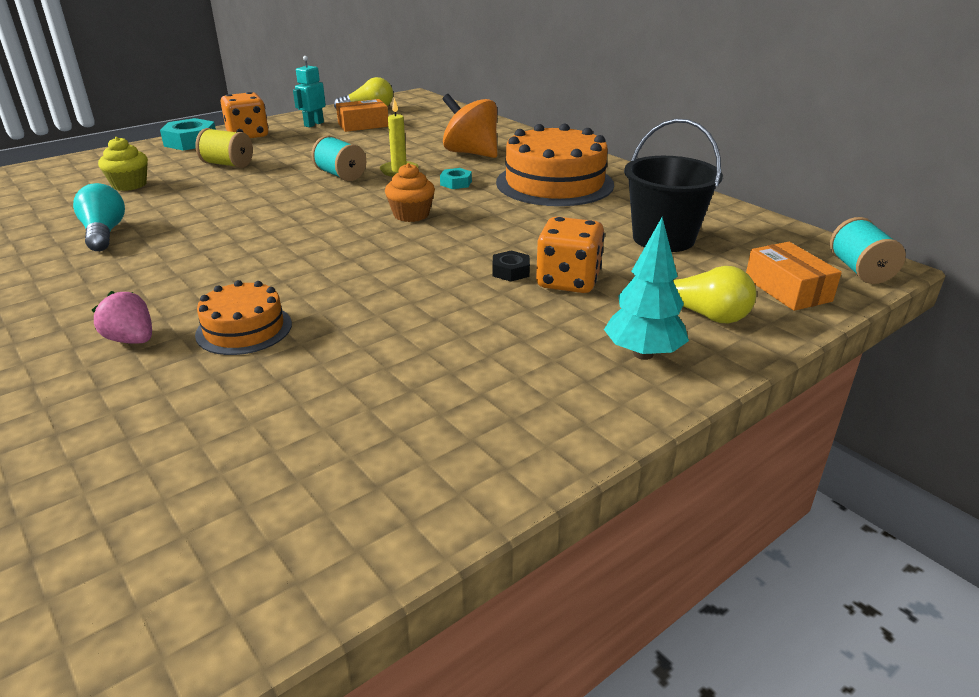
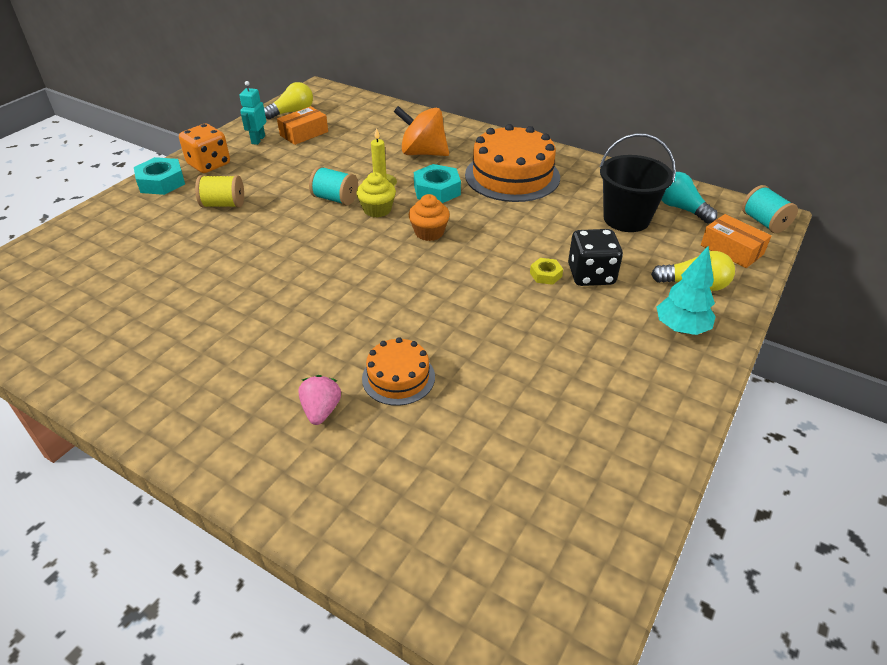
camera: 20 degrees left, 10 degrees up
(104, 233) = (188, 308): turquoise light bulb -> turquoise light bulb (681, 208)
(129, 185) = (154, 247): yellow cupcake -> yellow cupcake (377, 210)
(132, 340) = (321, 410): pink strawberry -> pink strawberry turned 75 degrees clockwise
(456, 183) = (437, 190): turquoise nut -> turquoise nut, size x1.82
(511, 271) = (545, 275): black nut -> yellow nut
(568, 281) = (591, 275): orange dice -> black dice

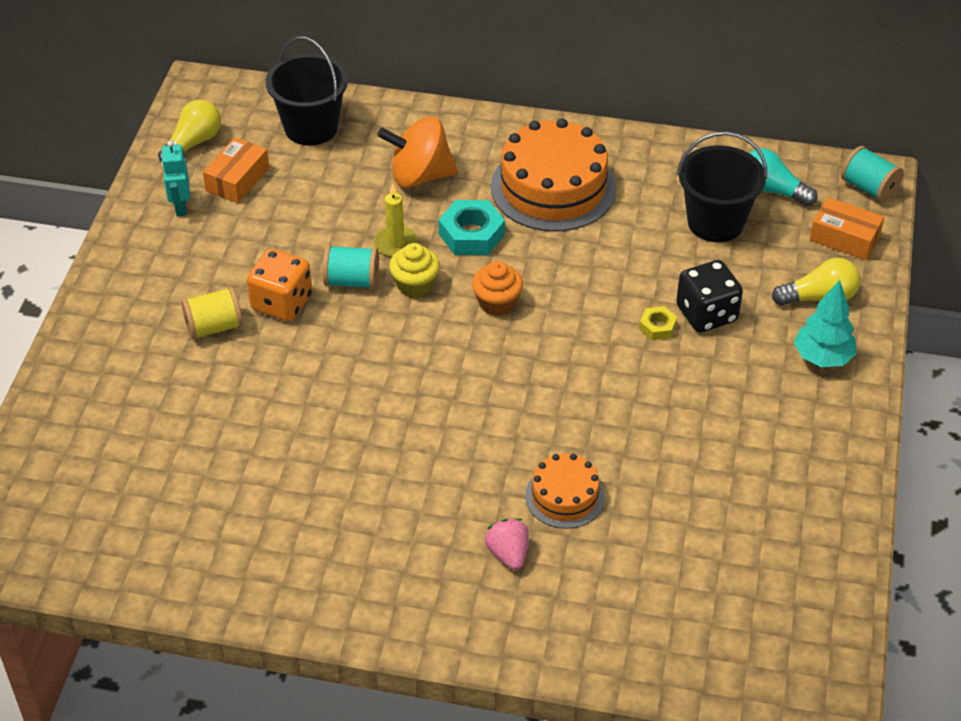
camera: 20 degrees left, 5 degrees up
(161, 182) = (102, 313): turquoise nut -> none
(209, 164) = (144, 267): orange dice -> orange dice (282, 303)
(370, 117) = (311, 127): none -> black bucket

